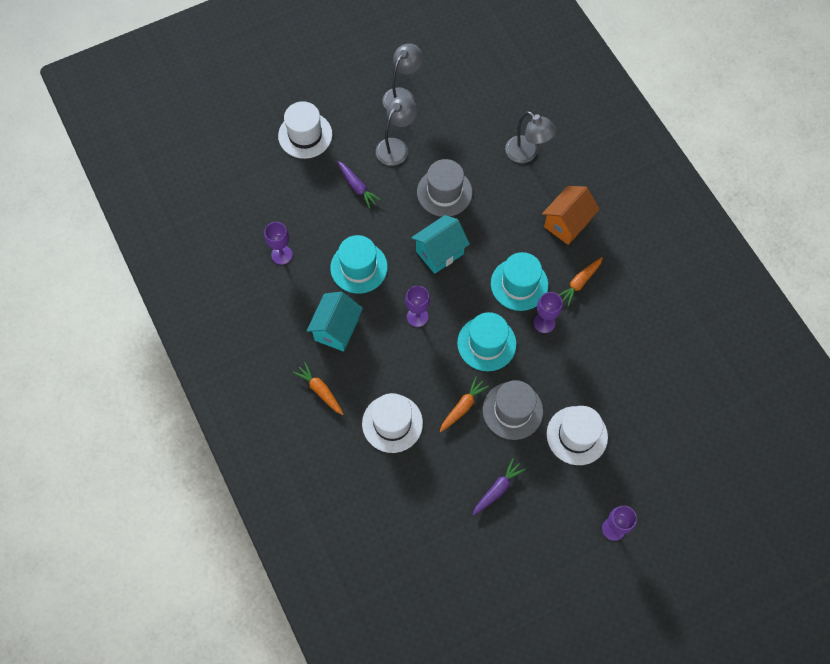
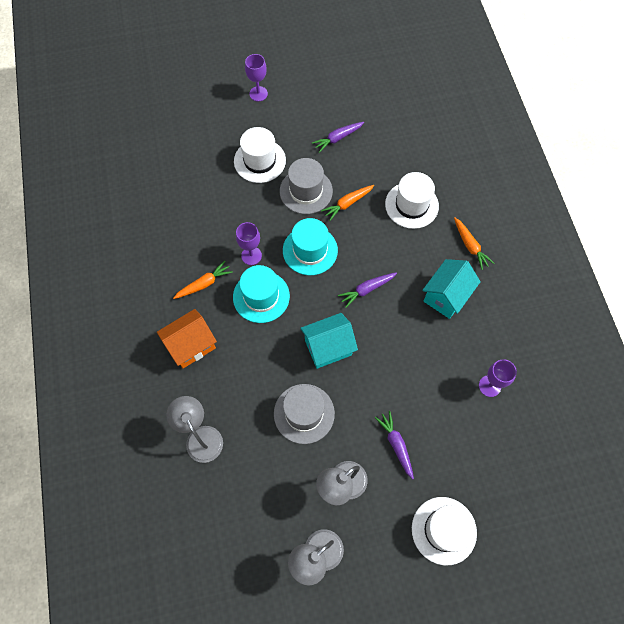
camera: 165 degrees left, 0 degrees up
(359, 267) = (413, 352): turquoise hat -> none
(417, 317) = (367, 290): purple goblet -> purple carrot

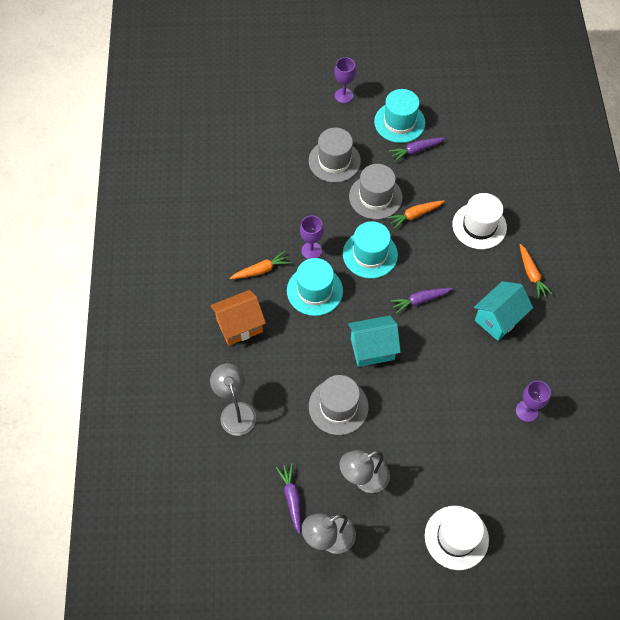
camera: 10 degrees right, 5 degrees down
(259, 161) = (334, 161): white hat -> grey hat
(317, 112) = (399, 122): none -> turquoise hat
(396, 445) = (423, 450): purple carrot -> purple carrot (292, 498)

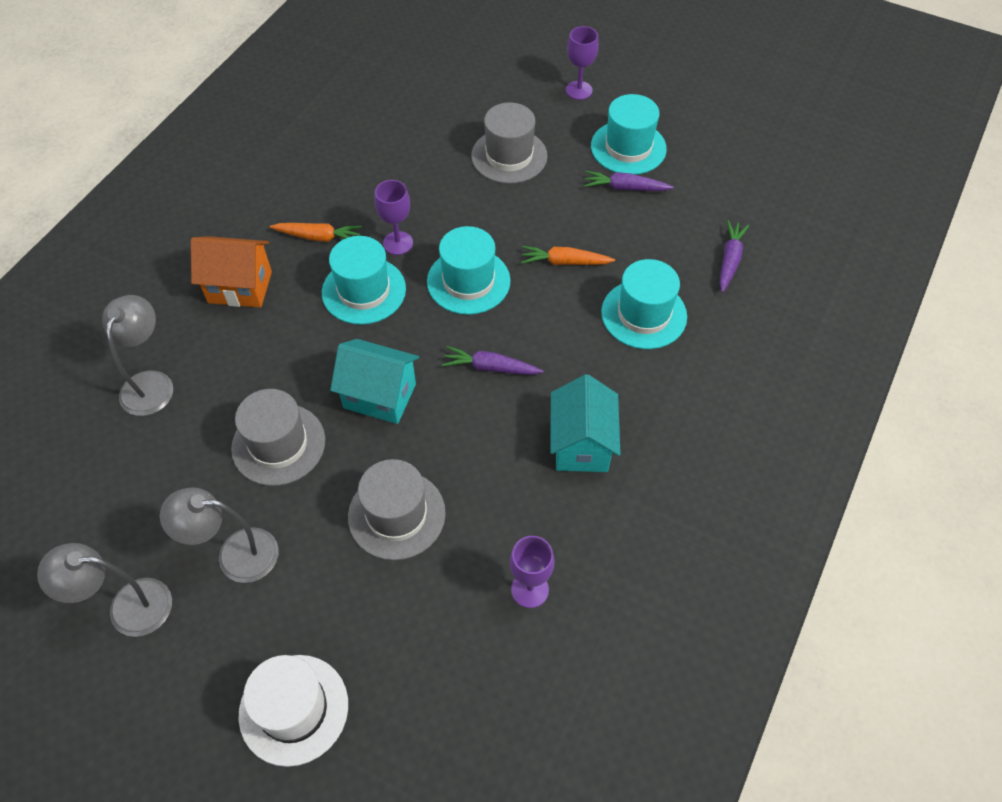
camera: 30 degrees right, 5 degrees down
(292, 498) = (126, 527): purple carrot -> purple carrot (729, 260)
(375, 197) = (529, 218): grey hat -> grey hat (396, 515)
(479, 226) = (644, 314): white hat -> turquoise hat
(498, 319) = (581, 444): turquoise house -> turquoise house turned 75 degrees counterclockwise
(531, 274) = (674, 410): orange carrot -> none

